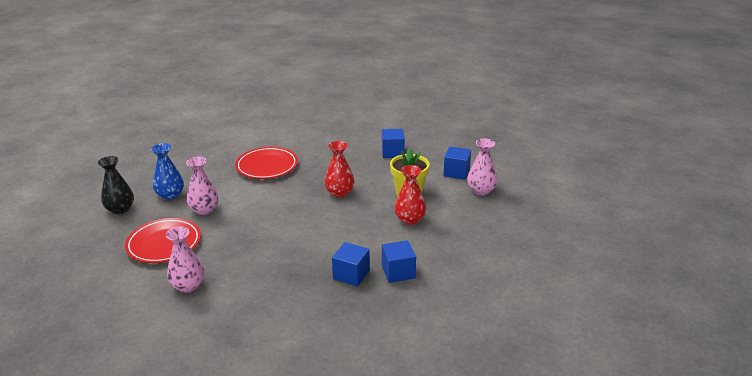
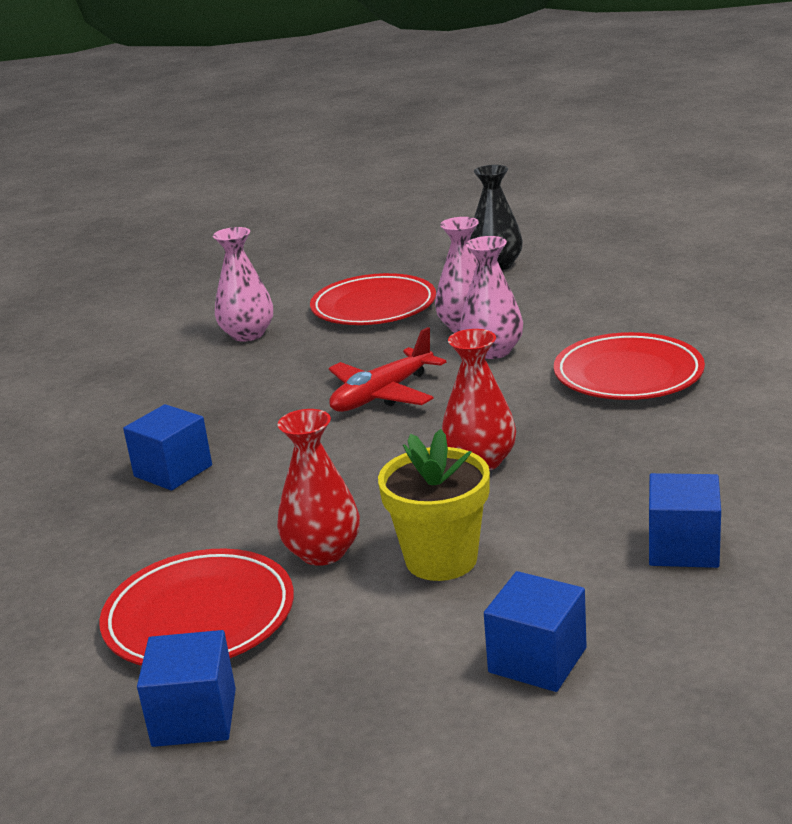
camera: 105 degrees right, 5 degrees down
(170, 195) = (530, 296): blue vase -> none
(277, 225) = (382, 394): none -> red plane
(398, 272) = (142, 524): blue cube -> blue cube (194, 717)
(457, 240) = (199, 616): none -> red plate
(481, 190) = (413, 696): pink vase -> pink vase (493, 351)

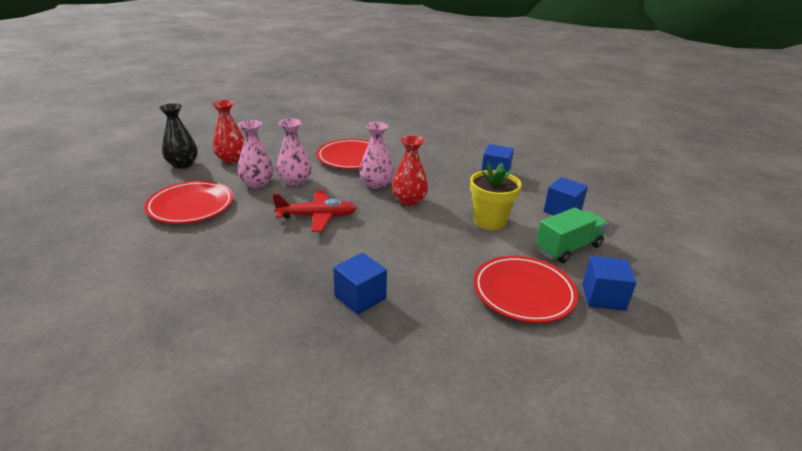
camera: 85 degrees left, 5 degrees up
(248, 334) = (174, 256): pink vase -> pink vase (376, 184)
(323, 552) = (474, 250): red vase -> red vase (231, 159)
(366, 670) = (568, 248): none -> green truck
(382, 394) = (317, 217): red plane -> red plane turned 60 degrees counterclockwise

